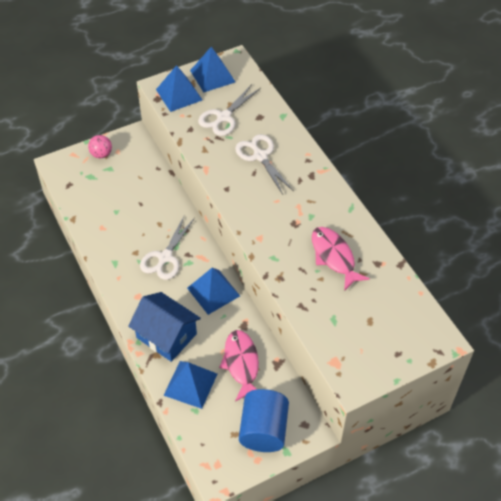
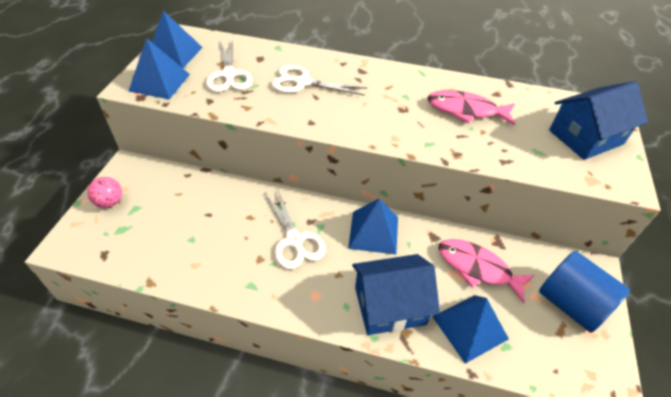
camera: 50 degrees left, 5 degrees down
(383, 339) = (585, 137): none -> blue house

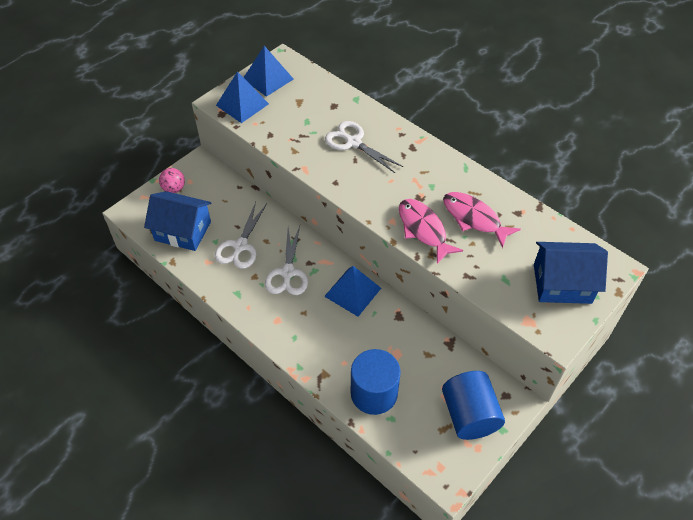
camera: 30 degrees right, 5 degrees up
(229, 75) = (298, 115): white scissors -> white scissors (240, 246)
(390, 305) = (326, 351): blue house -> blue house (183, 231)
(469, 327) = (374, 393): blue pyramid -> blue cylinder
(477, 268) = (415, 355): pink fish -> pink fish (423, 229)

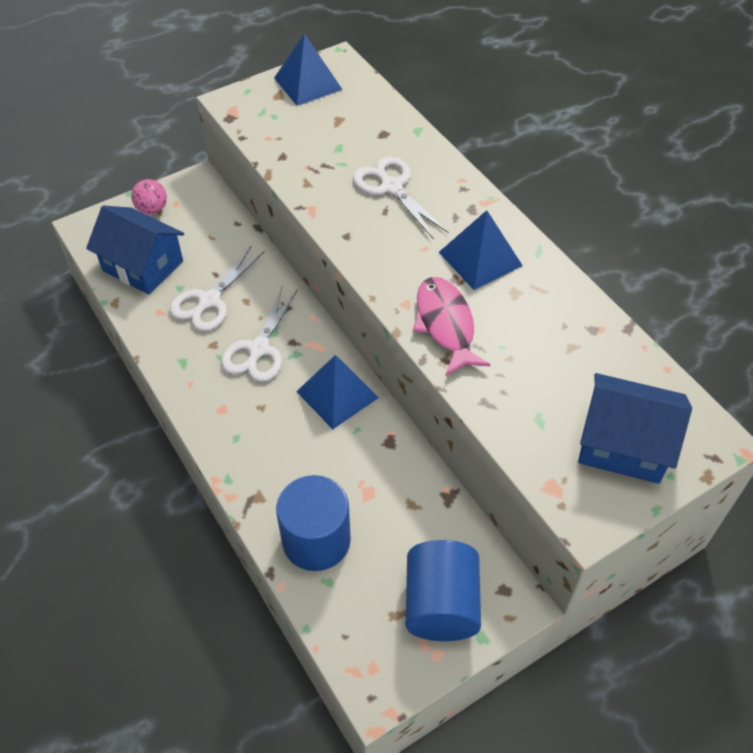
camera: 15 degrees right, 0 degrees up
(242, 104) = (261, 110): blue pyramid -> blue pyramid (480, 258)
(474, 218) = (525, 324): pink fish -> none

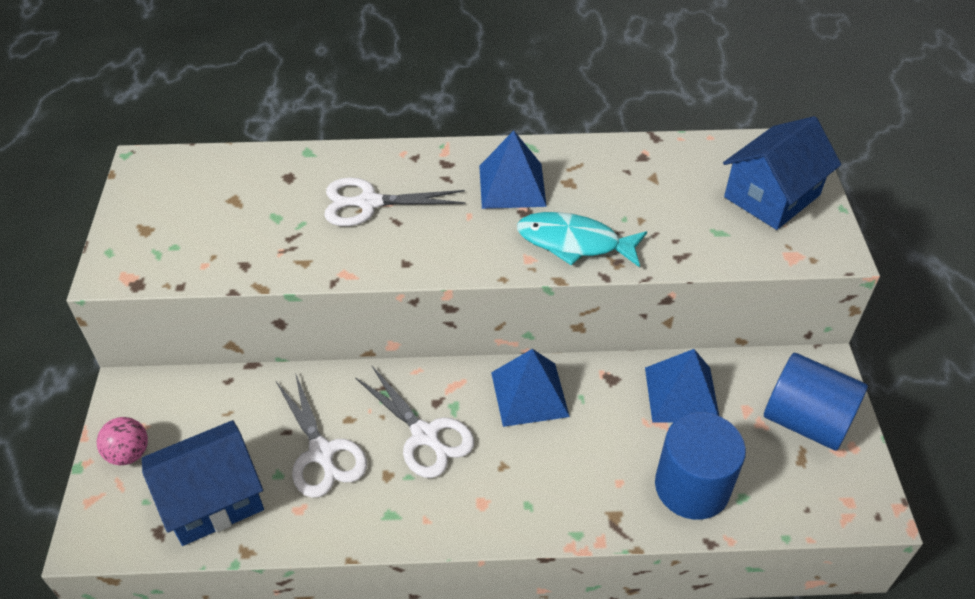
camera: 60 degrees left, 5 degrees down
(307, 83) = (153, 199): blue pyramid -> blue pyramid (681, 394)
(445, 325) = (574, 243): pink fish -> turquoise fish

